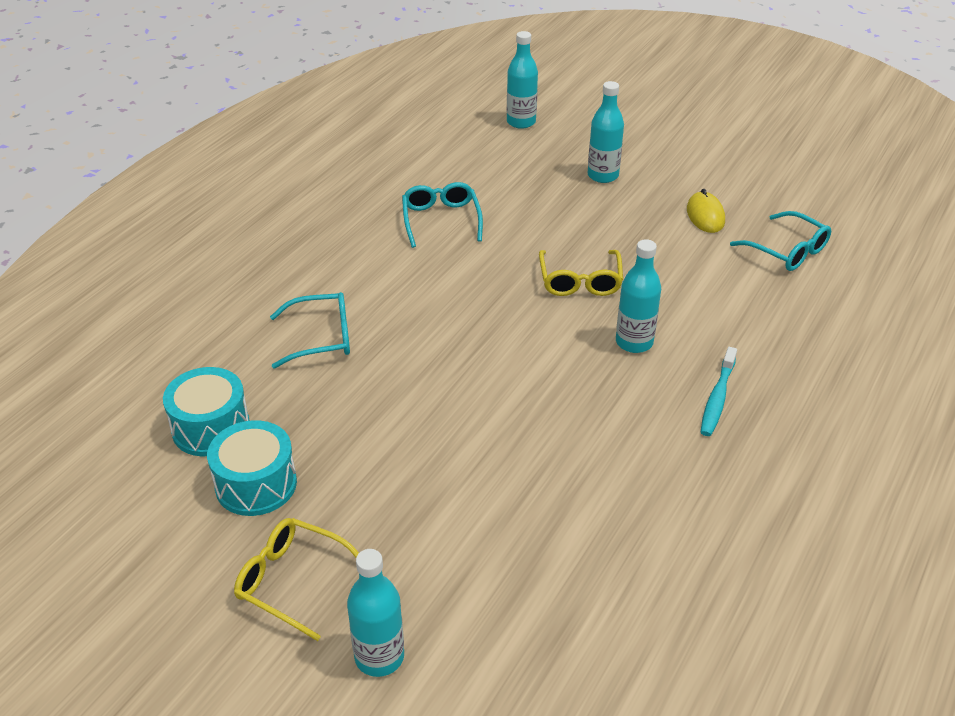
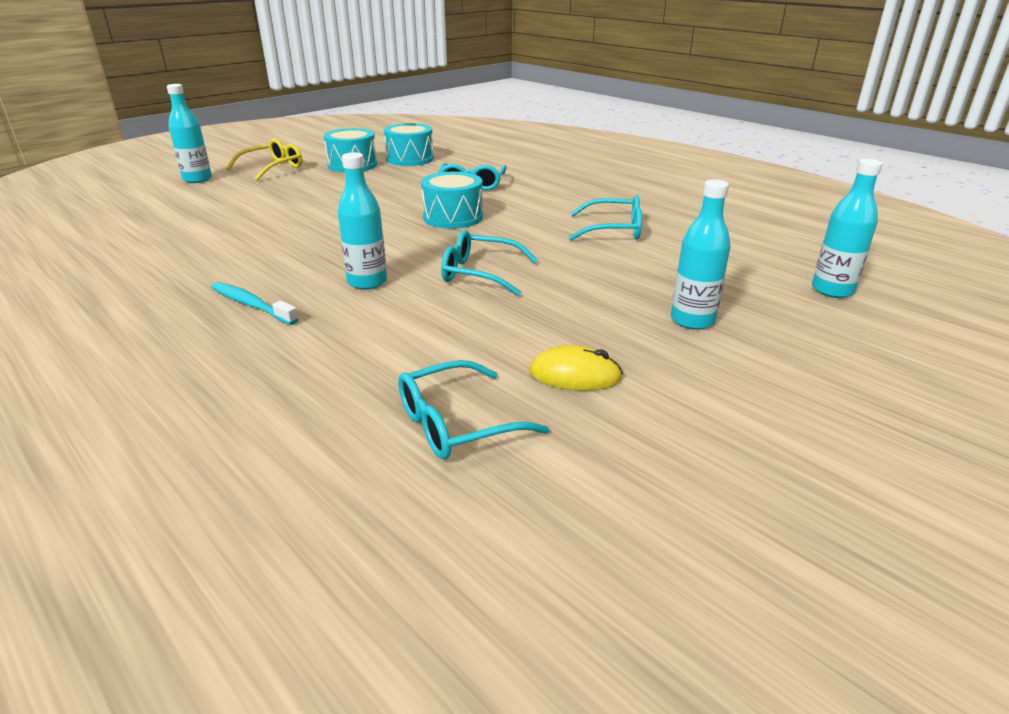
camera: 105 degrees right, 10 degrees down
(447, 328) = (453, 217): none -> turquoise drum
(580, 281) = (480, 273): yellow glasses -> turquoise glasses

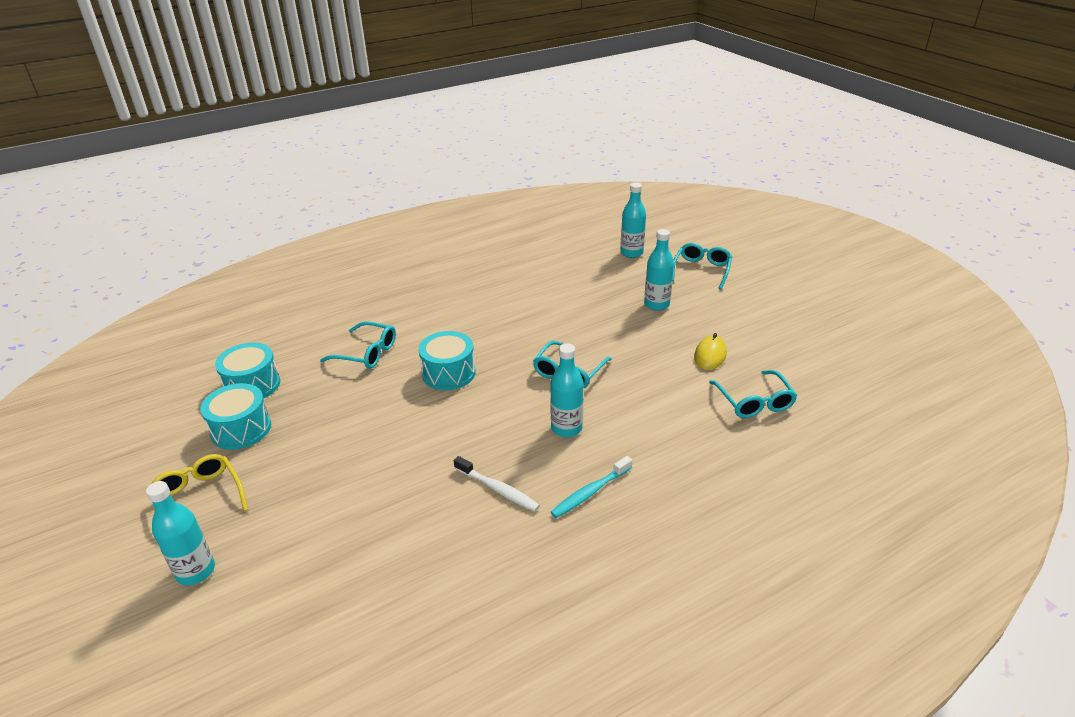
camera: 75 degrees left, 5 degrees up
(265, 259) = (498, 489): none -> white toothbrush
(613, 230) = (513, 302): turquoise glasses -> turquoise glasses (701, 270)

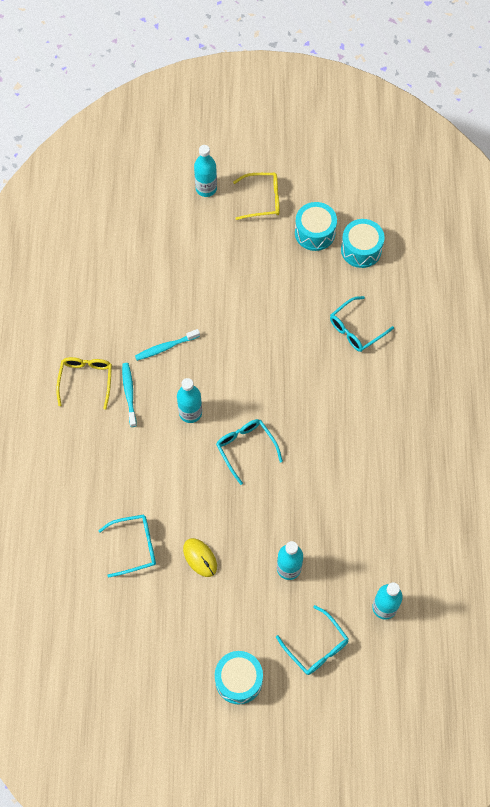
camera: 120 degrees right, 30 degrees up
(449, 373) = (296, 371): turquoise drum -> turquoise drum (238, 680)
(498, 489) = (165, 347): white toothbrush -> turquoise toothbrush
(611, 546) = (86, 381): none -> yellow glasses
(754, 401) = (134, 546): turquoise glasses -> turquoise glasses turned 150 degrees clockwise

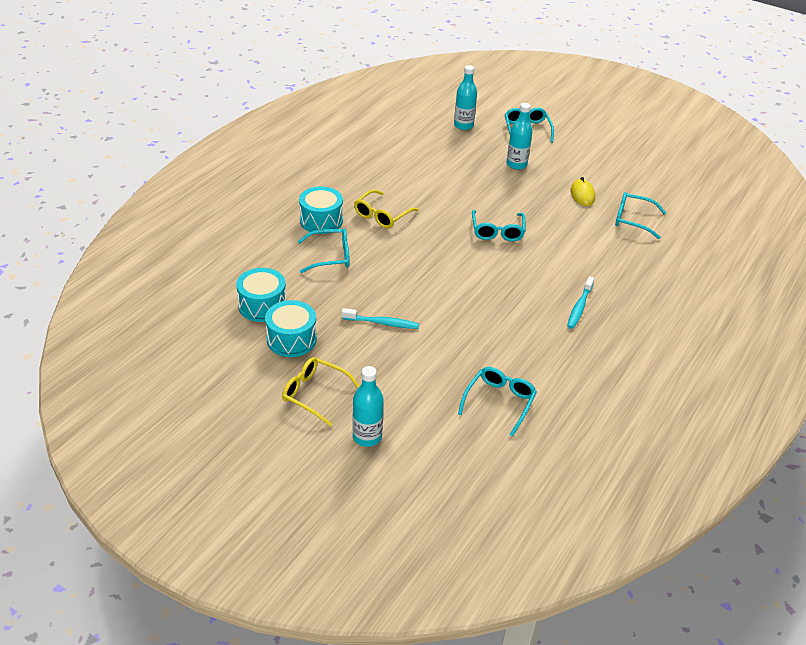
camera: 150 degrees left, 25 degrees down
(86, 381) = (618, 334): yellow glasses -> yellow glasses (382, 215)
(139, 263) = (499, 402): none -> turquoise glasses
(165, 347) = (520, 323): turquoise toothbrush -> turquoise toothbrush (382, 323)
(190, 413) = (529, 271): turquoise bottle -> none
(238, 680) = (594, 138): turquoise drum -> turquoise drum (321, 221)

